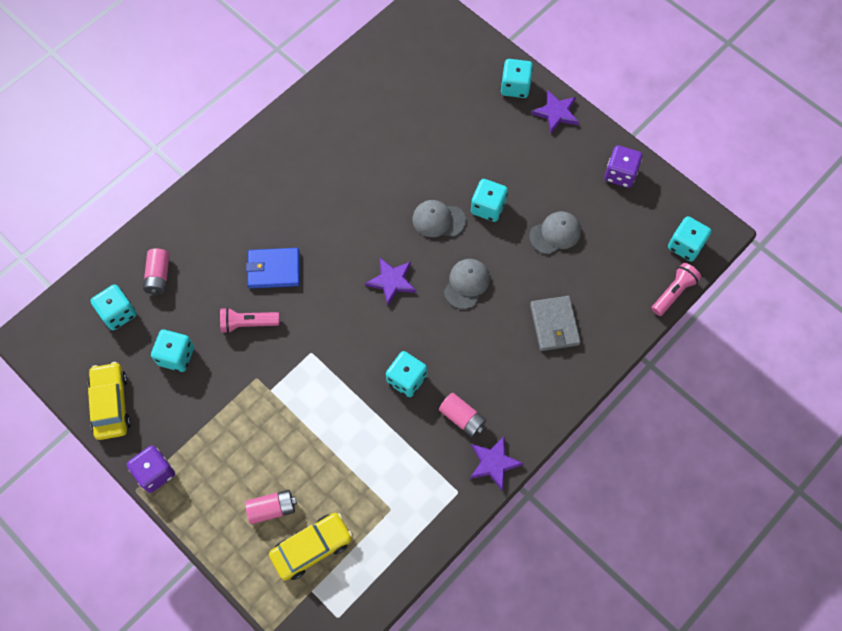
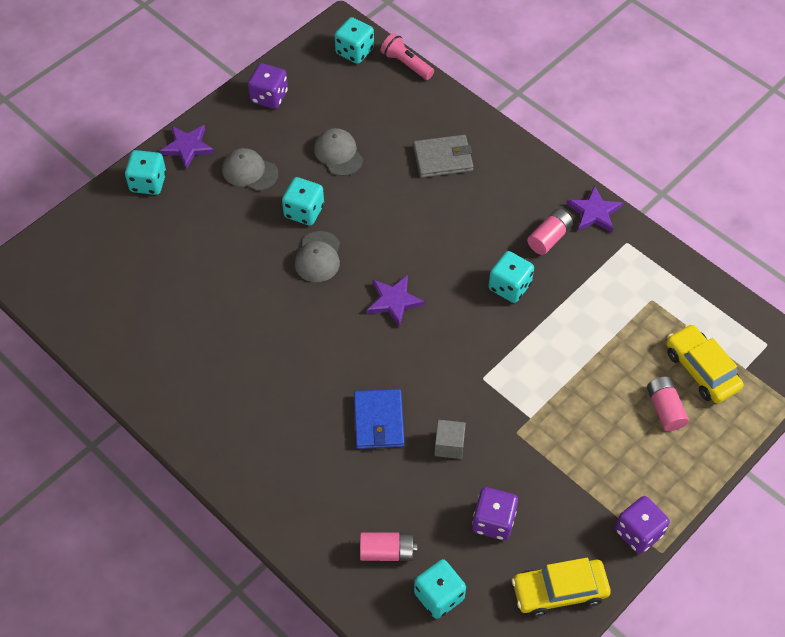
camera: 90 degrees left, 10 degrees down
(176, 356) = (493, 521): turquoise dice -> purple dice
(248, 323) = (449, 445): pink flashlight -> grey cube
(466, 284) = (397, 232): grey cap -> grey cap (249, 171)

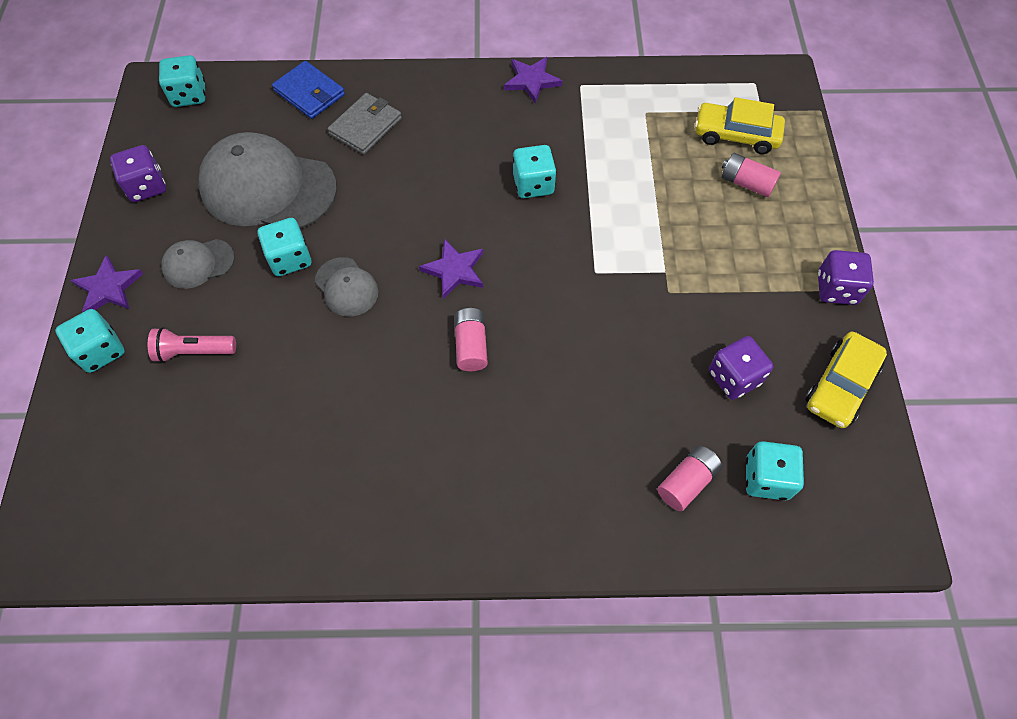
camera: 45 degrees left, 5 degrees up
(338, 154) = (268, 188): grey cap -> grey cap, size x2.06
(378, 421) = (555, 380): blue wallet -> blue wallet (309, 93)
(406, 64) = (249, 74): pink flashlight -> pink flashlight (194, 351)
(449, 445) = (632, 348): grey cube -> none
(549, 238) = (520, 124): pink battery -> pink battery (471, 345)

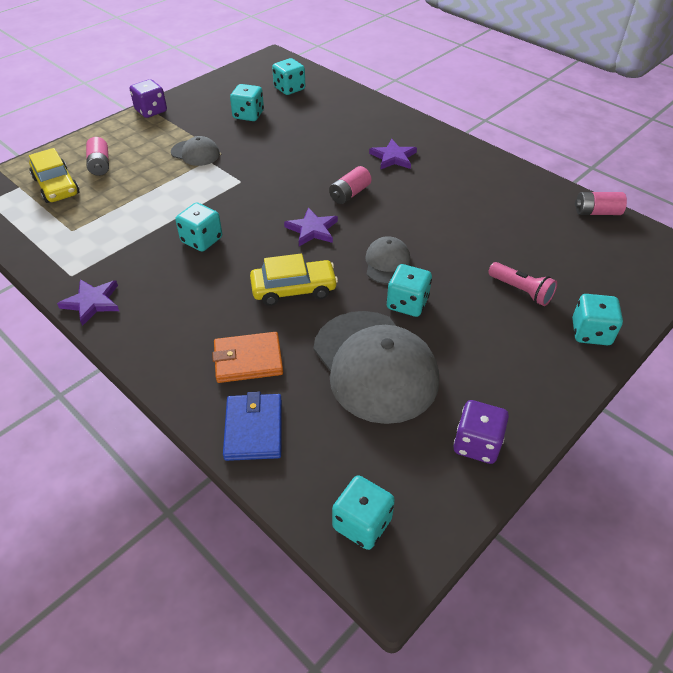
camera: 135 degrees left, 15 degrees down
(109, 288) = (562, 374): purple star -> purple star (393, 157)
(198, 263) = (477, 345): grey cap -> grey cap (195, 153)
(366, 126) = (248, 360): grey wallet -> orange wallet
(687, 482) = (321, 104): pink battery -> pink battery (596, 212)
(734, 377) = (248, 115): purple dice -> turquoise dice
(841, 386) = (213, 90): yellow car -> yellow car (294, 289)

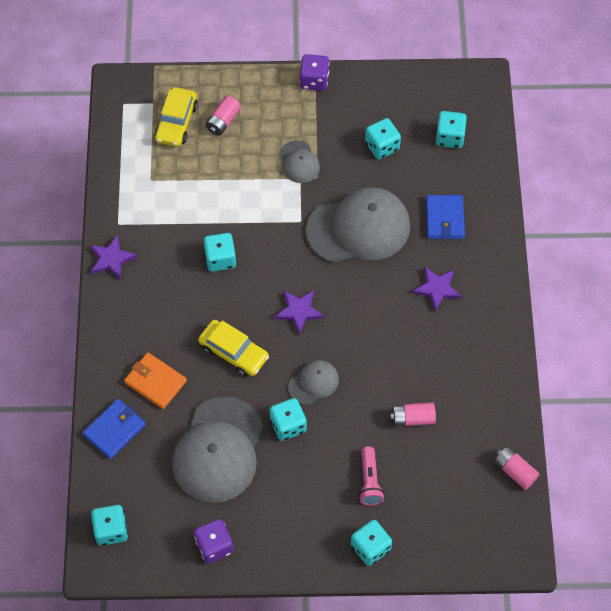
camera: 45 degrees right, 15 degrees up
(291, 160) = (358, 228): none -> grey cap
(344, 123) = (444, 219): none -> blue wallet
(349, 194) = (361, 299): pink battery -> pink battery (412, 418)

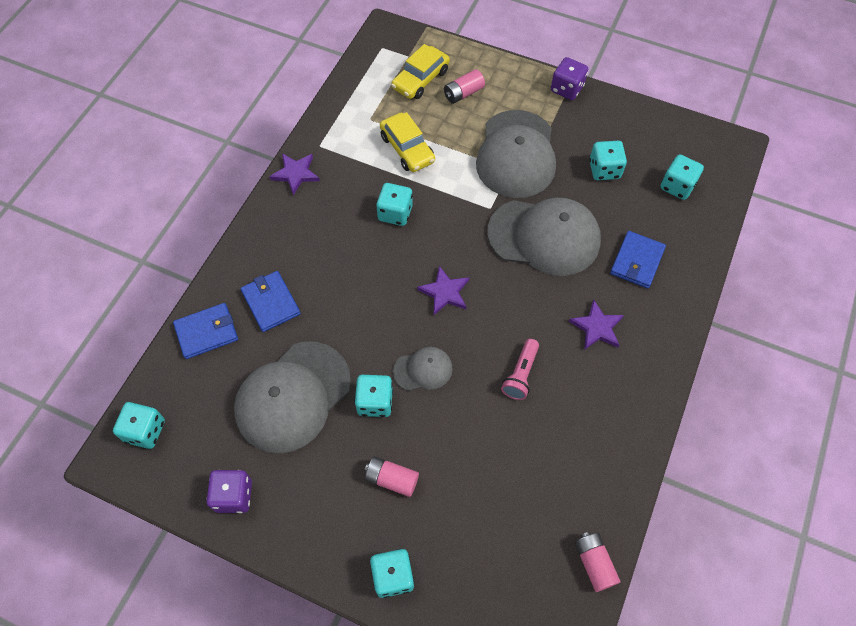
camera: 25 degrees right, 0 degrees up
(155, 382) = (271, 302): orange wallet -> blue wallet
(234, 352) = (360, 305): yellow car -> yellow car (407, 149)
(299, 162) = (516, 154): grey cap -> grey cap, size x2.06
(369, 481) = (429, 500): pink flashlight -> pink flashlight (520, 374)
(412, 418) = (507, 452): pink battery -> pink battery (391, 479)

